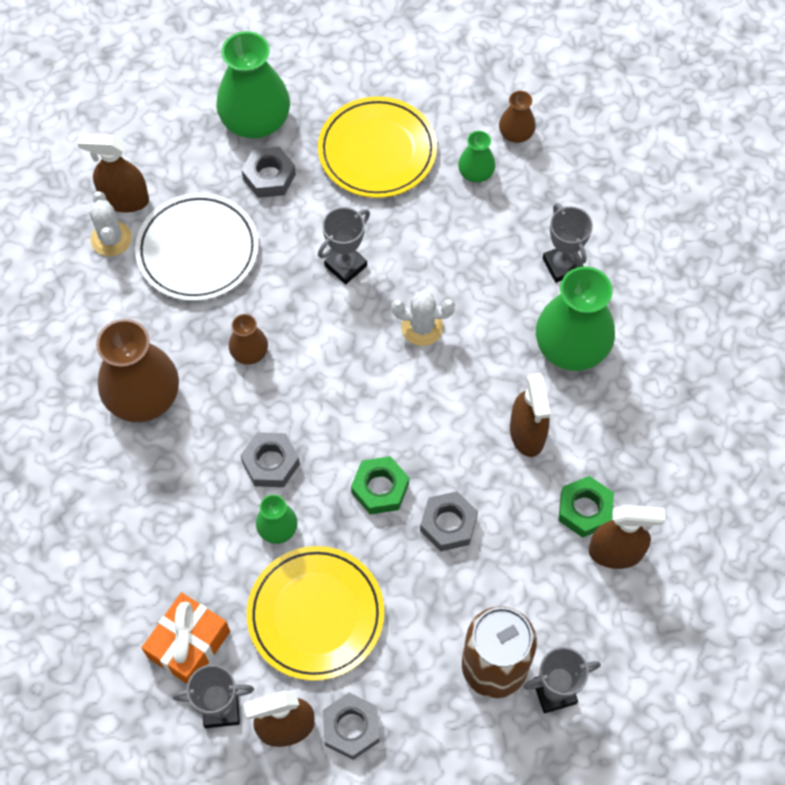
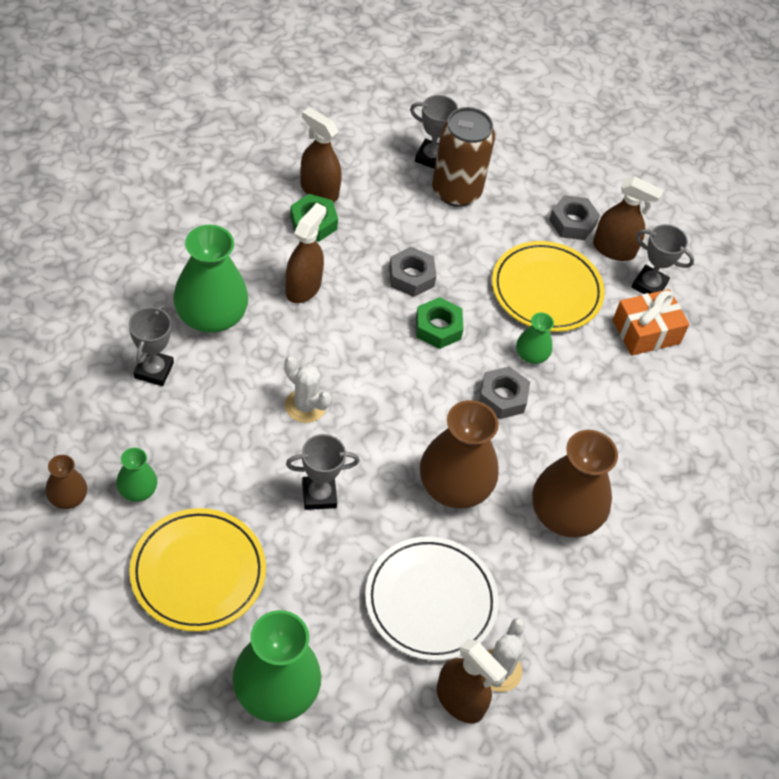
camera: 150 degrees left, 10 degrees down
(249, 352) = (454, 485): brown vase -> brown vase, size x2.00
(269, 177) = (312, 622): grey nut -> none

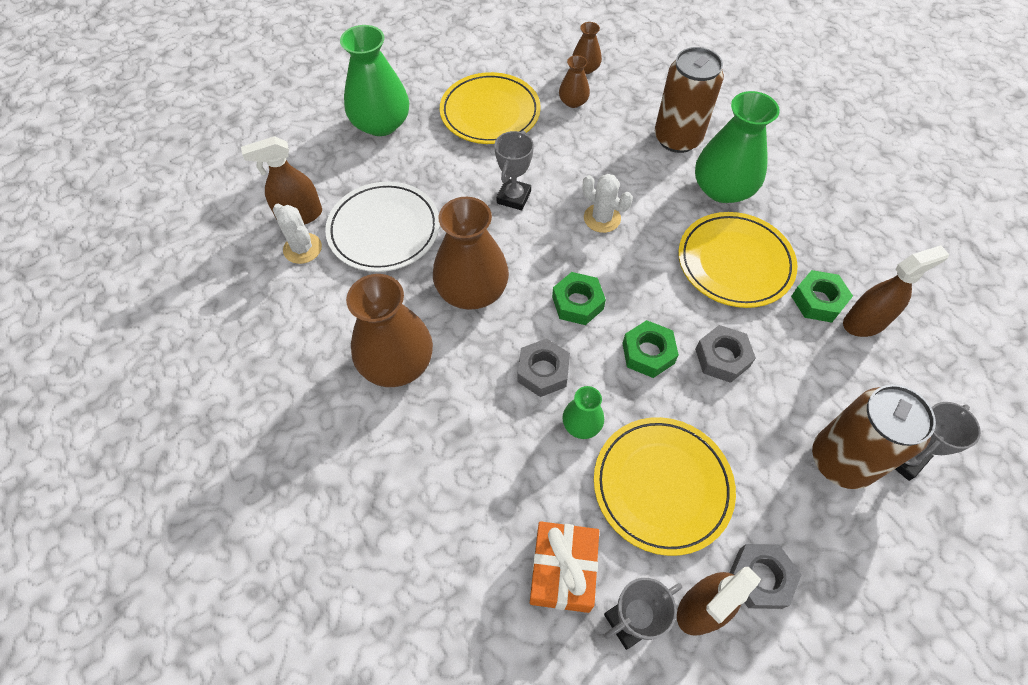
camera: 125 degrees right, 5 degrees up
(137, 490) = (573, 102): green vase -> brown vase
(154, 370) = (677, 138): grey trophy -> brown can
(303, 287) = (734, 263): brown spray bottle -> yellow plate
(305, 406) = (602, 218): white cactus -> white cactus turned 60 degrees clockwise
(418, 394) = (577, 303): none -> green nut

